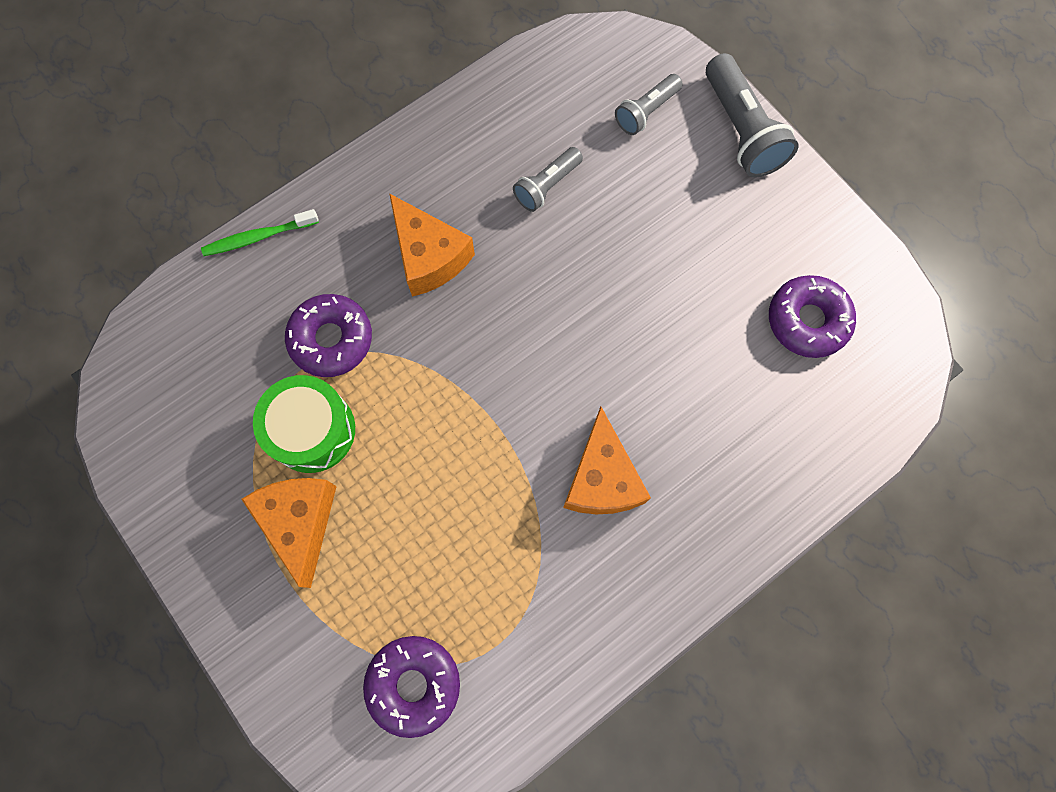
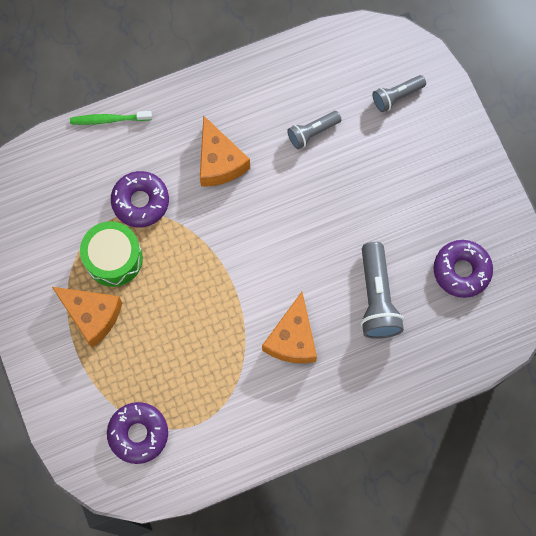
camera: 15 degrees right, 0 degrees up
(300, 522) = (92, 315): orange cheese -> orange cheese turned 120 degrees clockwise
(741, 130) = (459, 126): grey flashlight -> grey flashlight (376, 298)

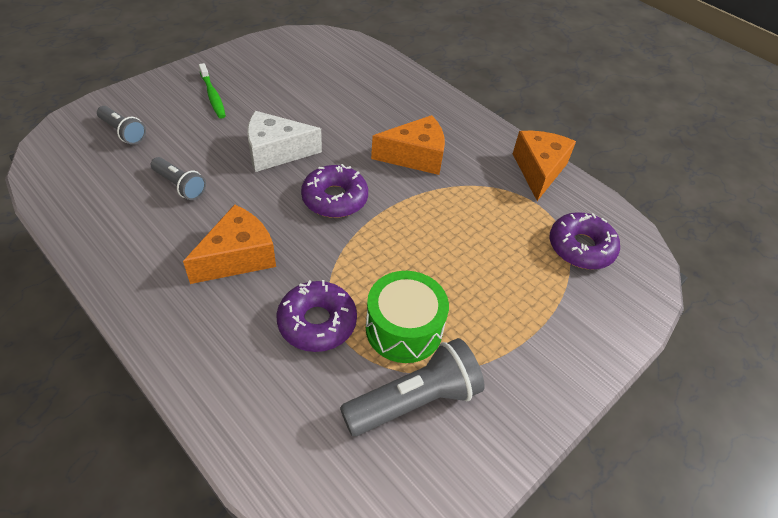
camera: 115 degrees left, 25 degrees down
(92, 315) = (485, 329): orange cheese -> orange cheese (538, 170)
(109, 119) = (203, 399): green toothbrush -> green toothbrush (213, 96)
(333, 217) = (276, 152): none -> white cheese
(376, 298) = (347, 112): grey flashlight -> grey flashlight (414, 401)
(461, 270) = (299, 69): purple donut -> purple donut (335, 198)

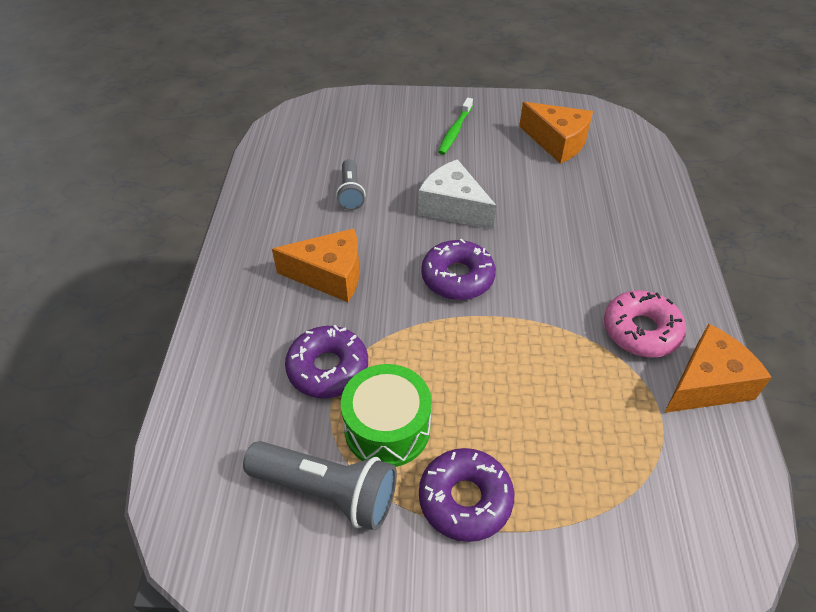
camera: 50 degrees right, 0 degrees up
(123, 132) = (357, 128): grey flashlight -> none
(415, 156) = (579, 285): orange cheese -> orange cheese (557, 142)
(477, 162) = (641, 331): none -> pink donut
(581, 247) = (658, 494): purple donut -> purple donut (465, 499)

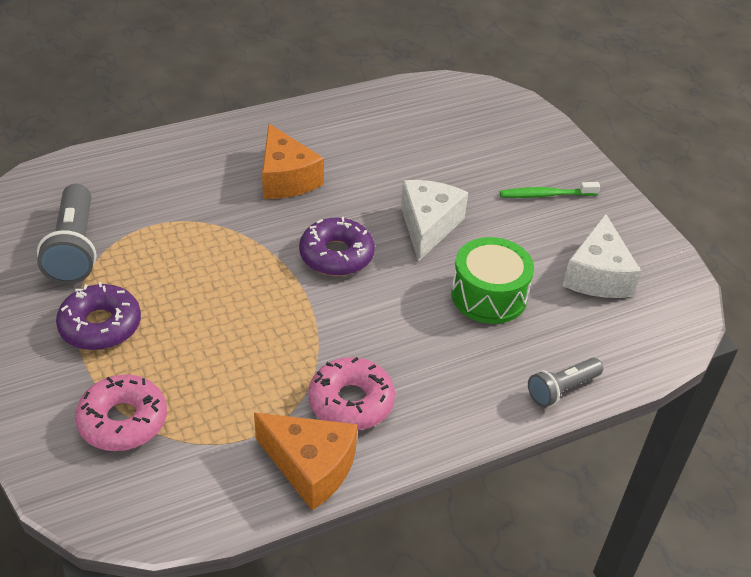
camera: 60 degrees right, 5 degrees down
(328, 368) = (186, 211): purple donut -> none
(350, 192) = (397, 156): grey flashlight -> grey flashlight (562, 389)
(387, 428) = (146, 262): green drum -> green drum (489, 295)
(557, 142) = (597, 275): orange cheese -> white cheese
(611, 516) = (123, 421): none -> pink donut

